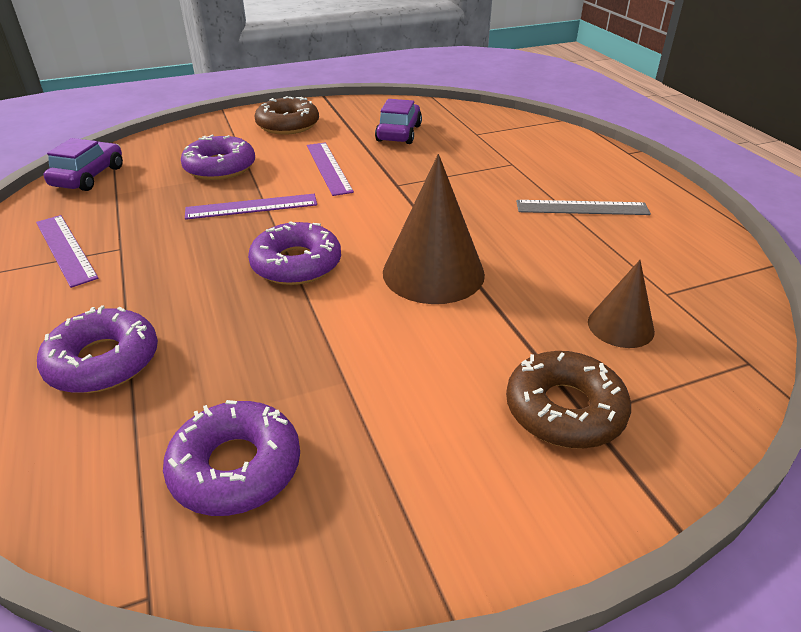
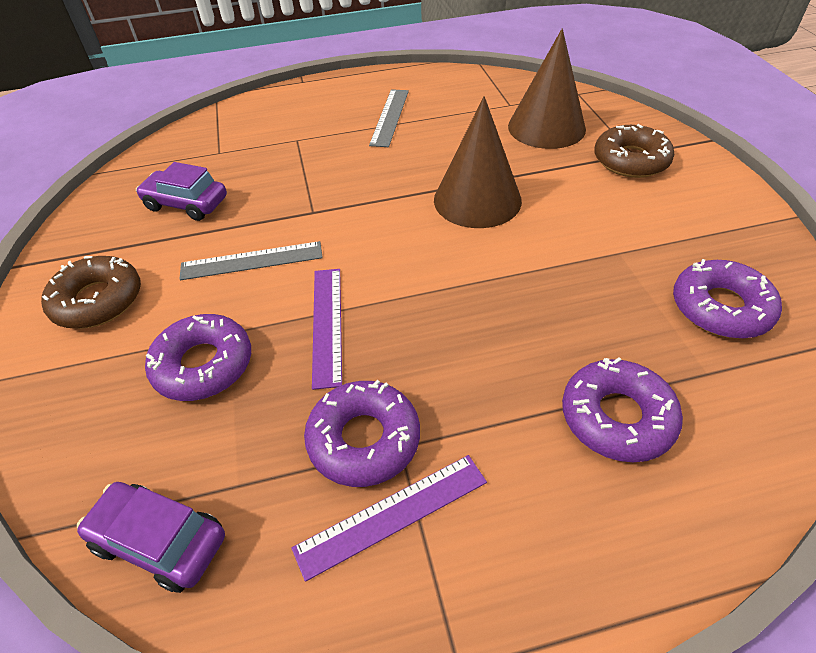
camera: 80 degrees left, 10 degrees up
(296, 264) = (455, 283): purple donut -> purple donut (364, 439)
(328, 168) = (252, 261): purple ruler -> grey ruler
(620, 326) = (546, 127): brown cone -> brown cone, size x1.76

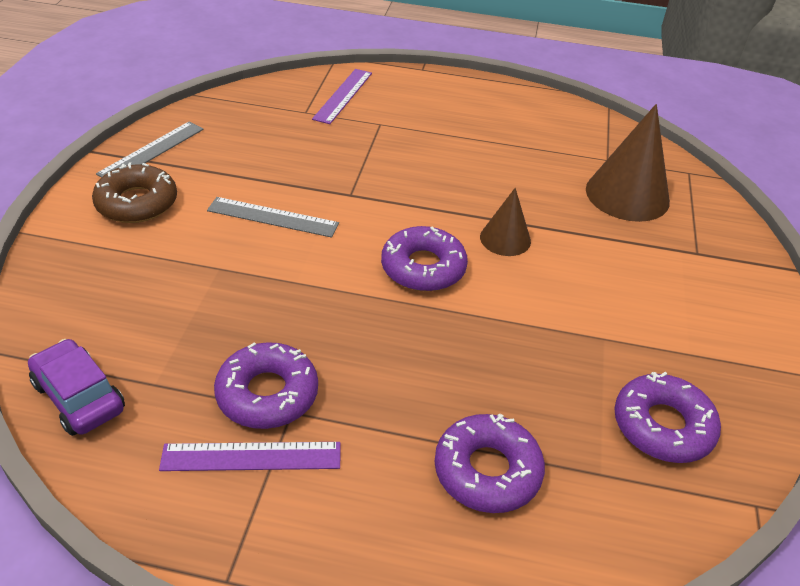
camera: 20 degrees right, 5 degrees down
(186, 204) = (251, 148): purple car -> none
(203, 365) = (184, 285): purple donut -> purple donut (423, 268)
(327, 324) = (299, 293): purple ruler -> purple ruler (343, 95)
(390, 117) = (480, 131): grey ruler -> grey ruler (152, 151)
(477, 200) = (505, 239): brown cone -> brown cone, size x0.57
(630, 160) = (688, 258): brown donut -> none

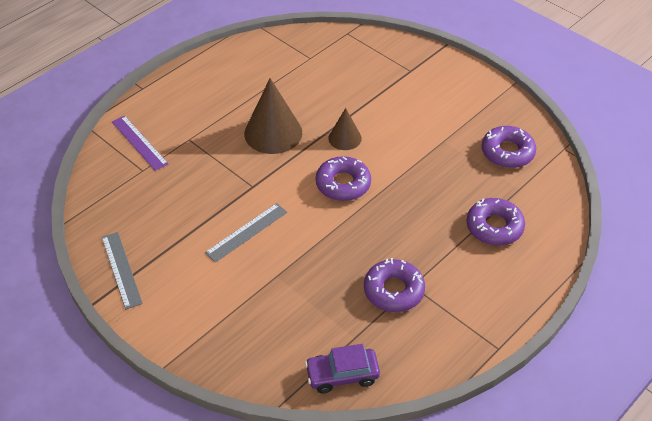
camera: 55 degrees left, 5 degrees up
(137, 203) = (177, 296): brown donut -> none
(251, 456) = (431, 313): purple ruler -> none
(627, 195) = (346, 69): brown cone -> brown cone (273, 133)

